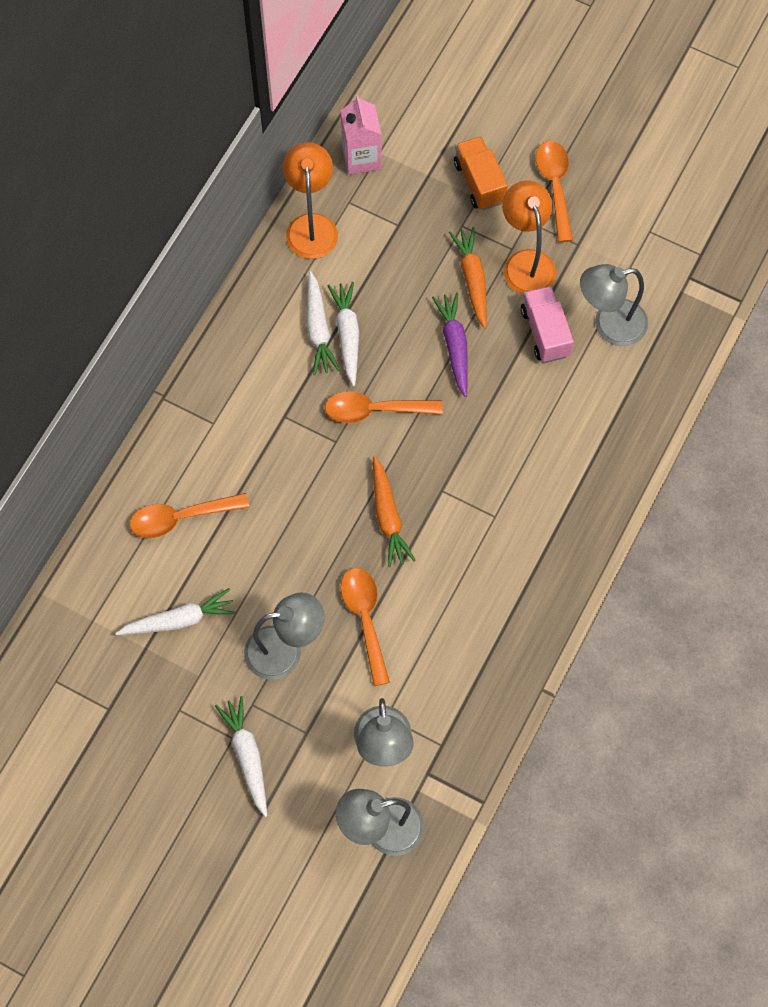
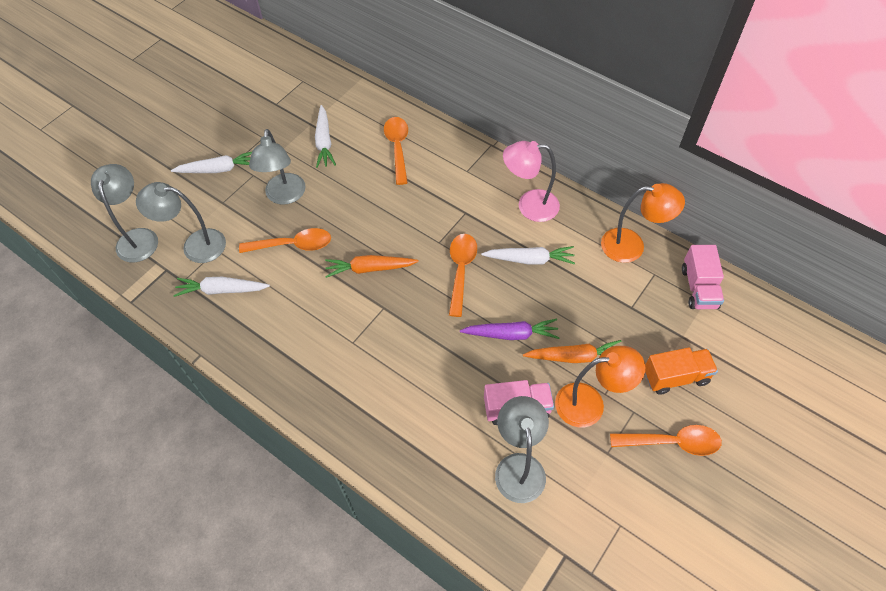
camera: 100 degrees right, 10 degrees down
(263, 342) = (529, 205): none -> pink lamp
(318, 329) = (537, 241): white carrot -> white carrot (222, 290)
(361, 158) = (699, 288): pink carton -> pink truck

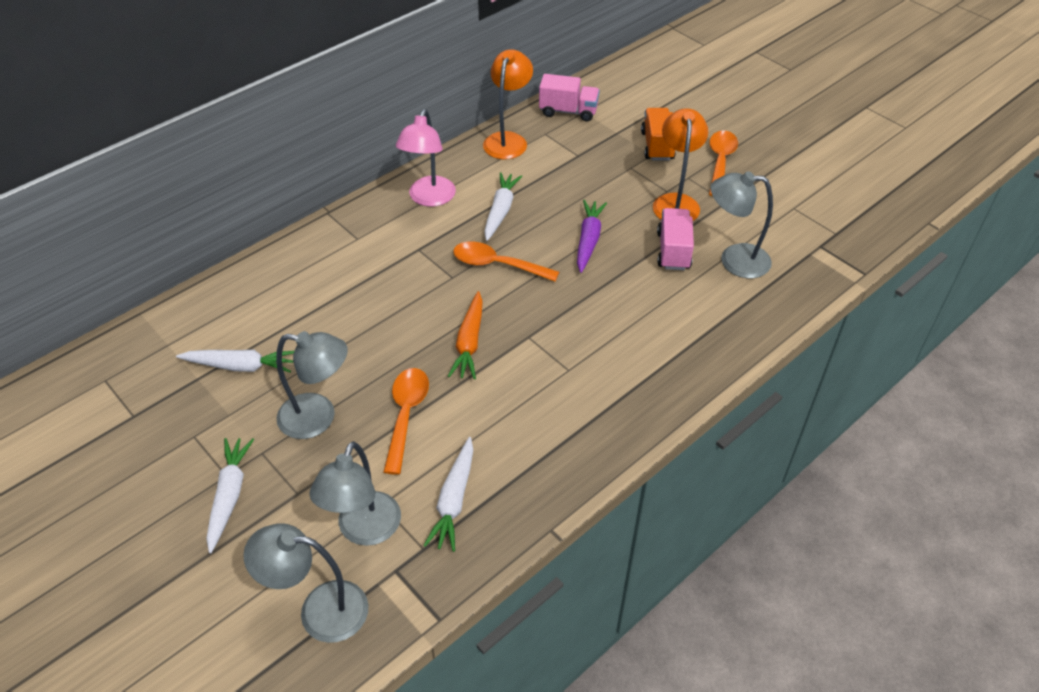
camera: 80 degrees left, 10 degrees down
(398, 148) = (290, 293): orange spoon -> none
(575, 357) = (624, 202): orange carrot -> none

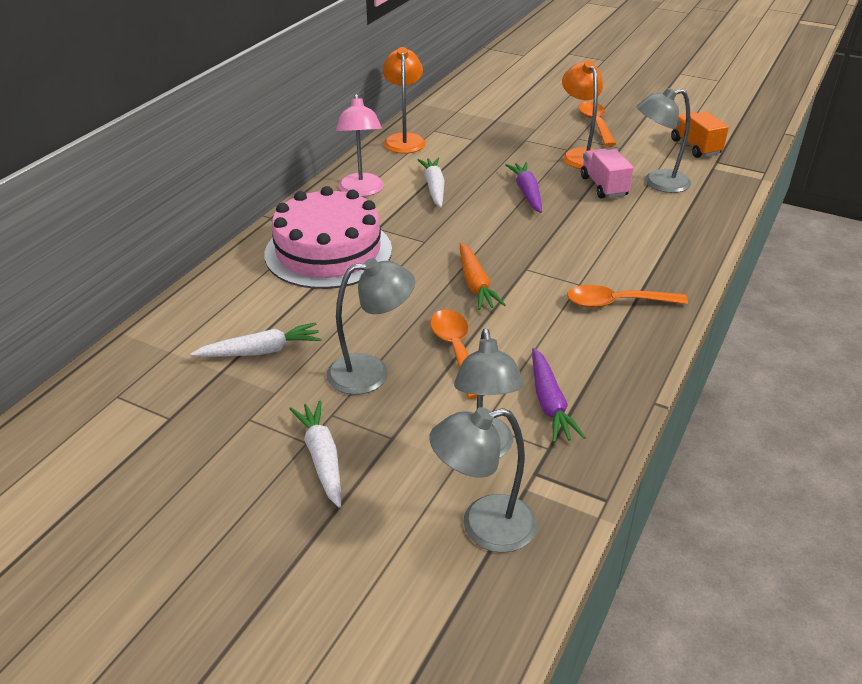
camera: 20 degrees left, 10 degrees down
(358, 267) = (328, 252): none -> pink cake
(454, 500) = (549, 403): white carrot -> purple carrot
(497, 265) = (459, 225): orange spoon -> orange spoon (616, 303)
(568, 111) = (443, 113): pink truck -> none
(657, 146) = (536, 122): orange truck -> orange truck (695, 147)

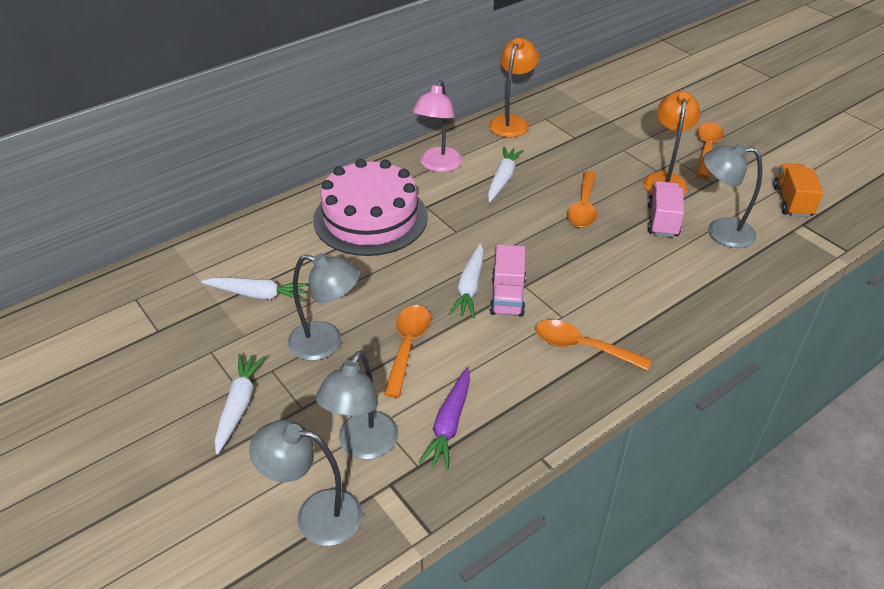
camera: 25 degrees right, 5 degrees up
(475, 284) = (469, 287): orange carrot -> white carrot
(517, 282) = (507, 296): none -> pink truck
(527, 193) = (583, 207): purple carrot -> orange spoon

